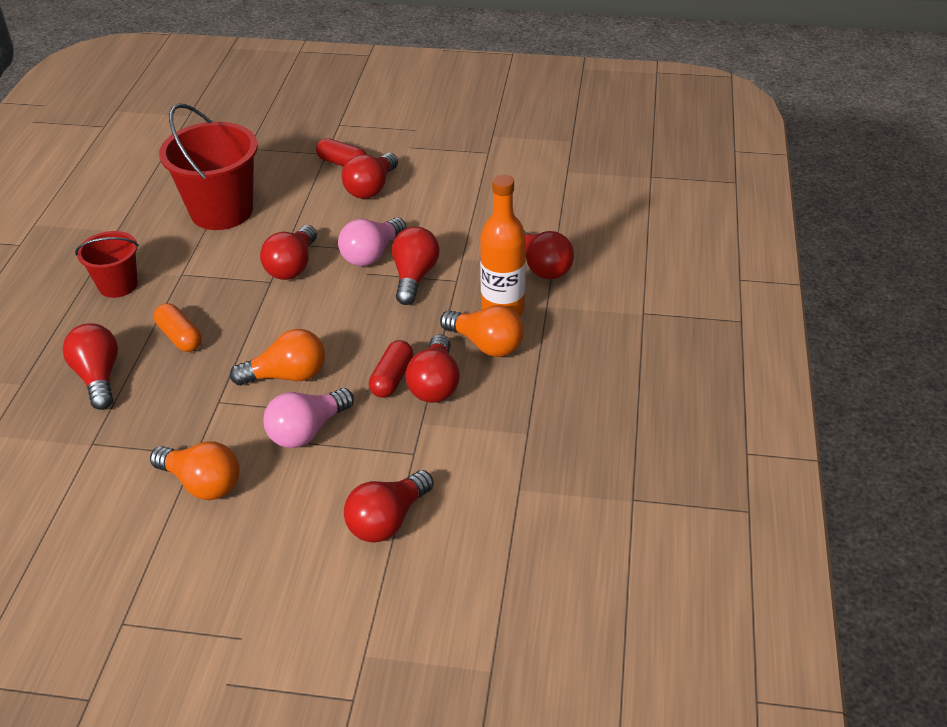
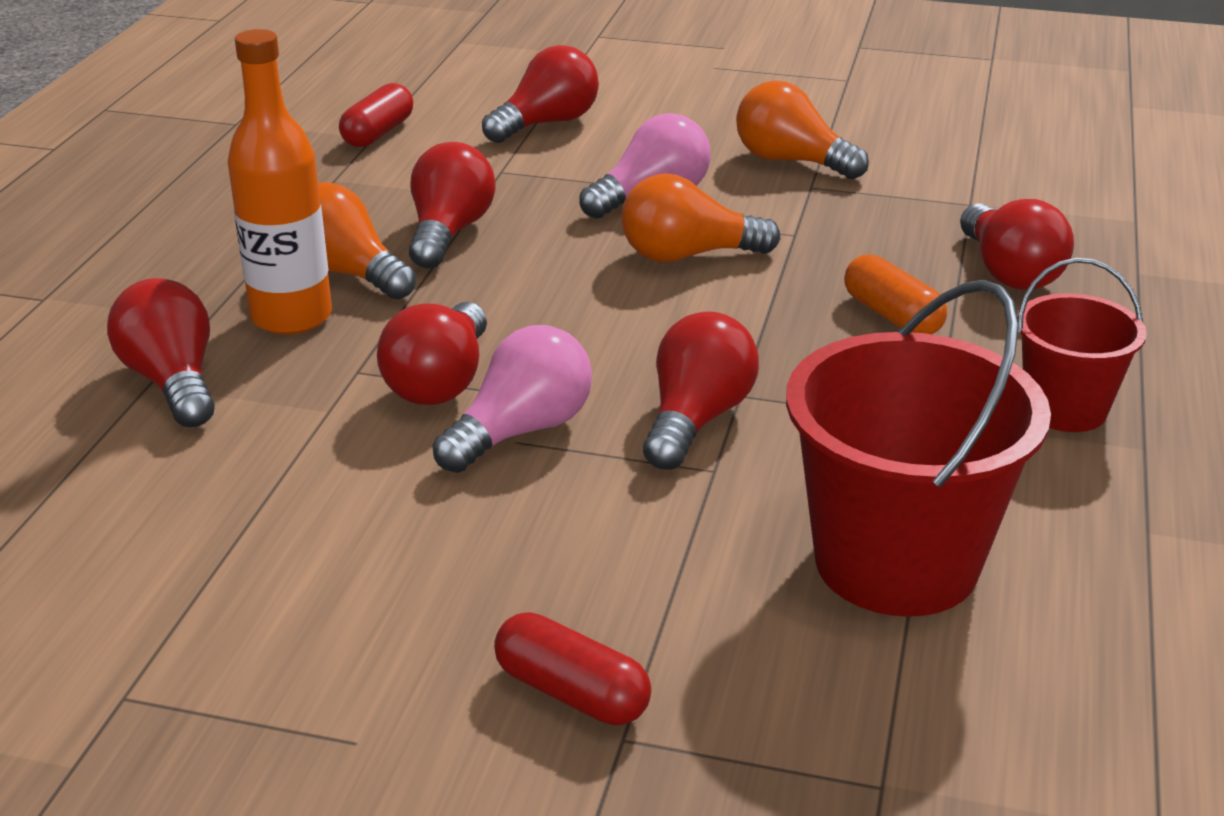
camera: 175 degrees left, 10 degrees down
(371, 188) = (498, 599): red light bulb -> none
(392, 378) = (516, 243): red capsule -> red capsule (378, 133)

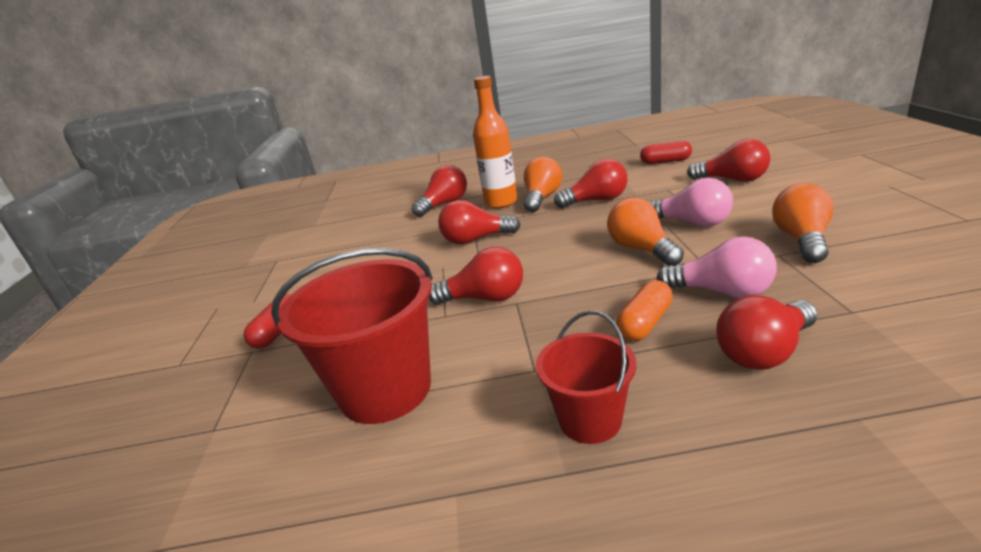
camera: 75 degrees right, 5 degrees down
(521, 431) = (450, 265): pink light bulb -> pink light bulb (721, 292)

